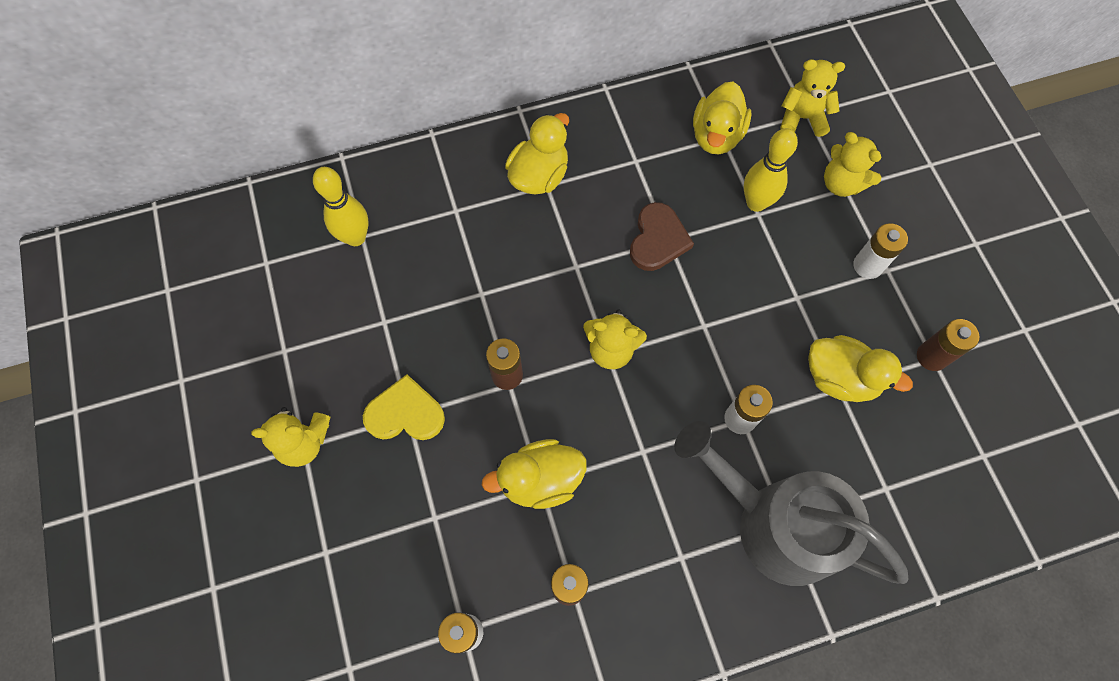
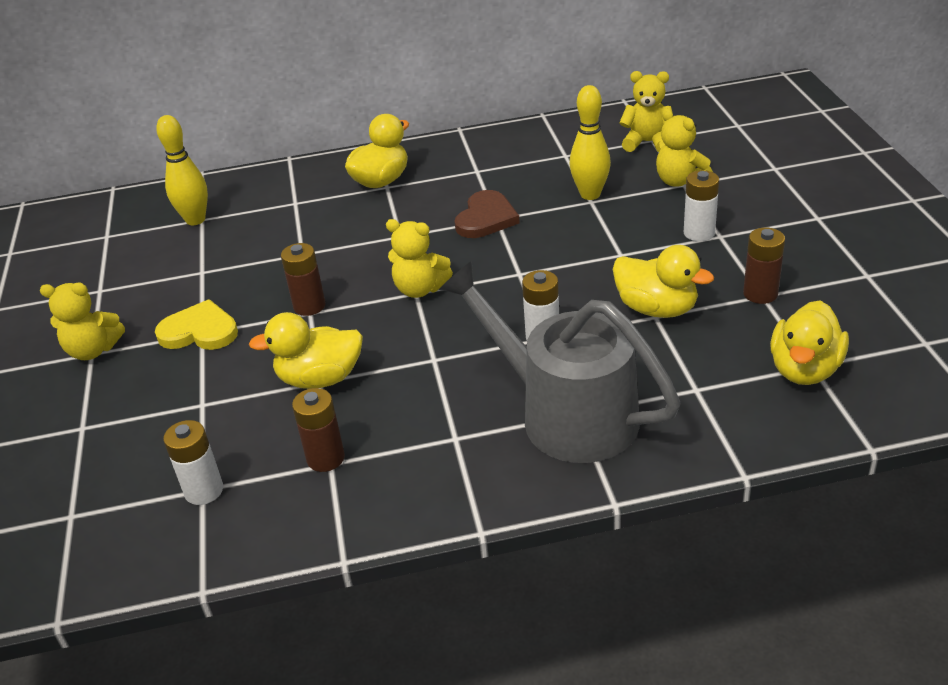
camera: 10 degrees right, 30 degrees down
(716, 136) = (559, 154): yellow duck -> yellow duck (804, 370)

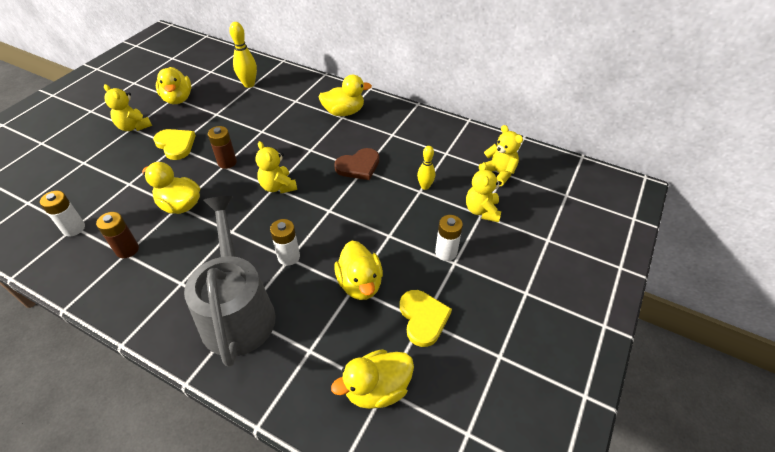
camera: 35 degrees right, 10 degrees up
(109, 288) = (178, 99): none -> yellow duck
(590, 194) = (425, 186): yellow bowling pin -> yellow bowling pin, size x0.65
(760, 294) = (423, 318): brown battery -> yellow heart

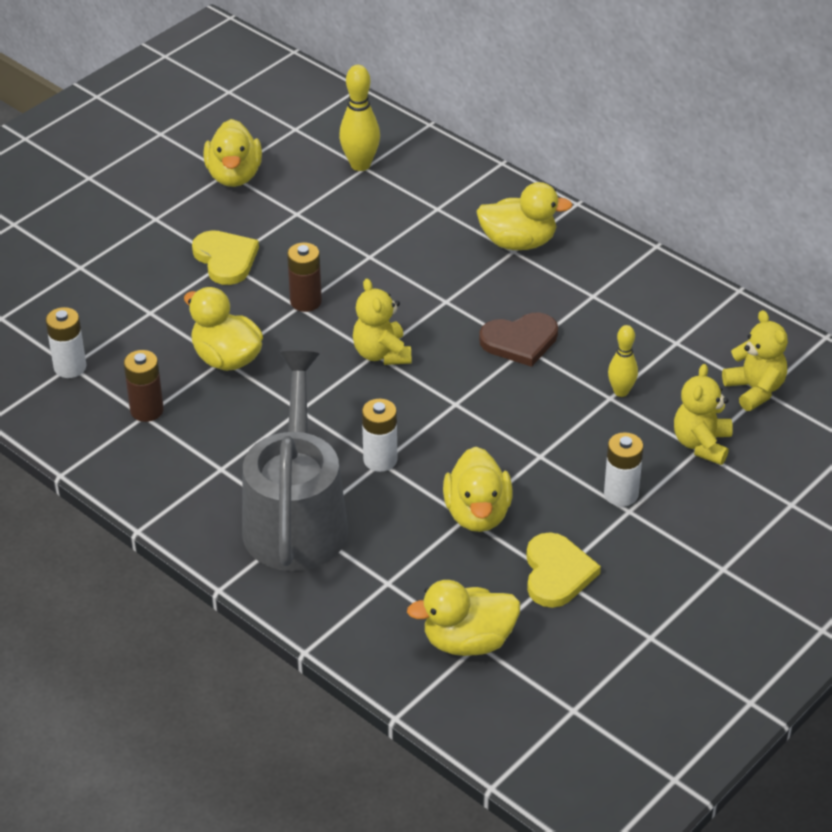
camera: 15 degrees right, 5 degrees down
(134, 127) = (159, 217): yellow teddy bear -> none

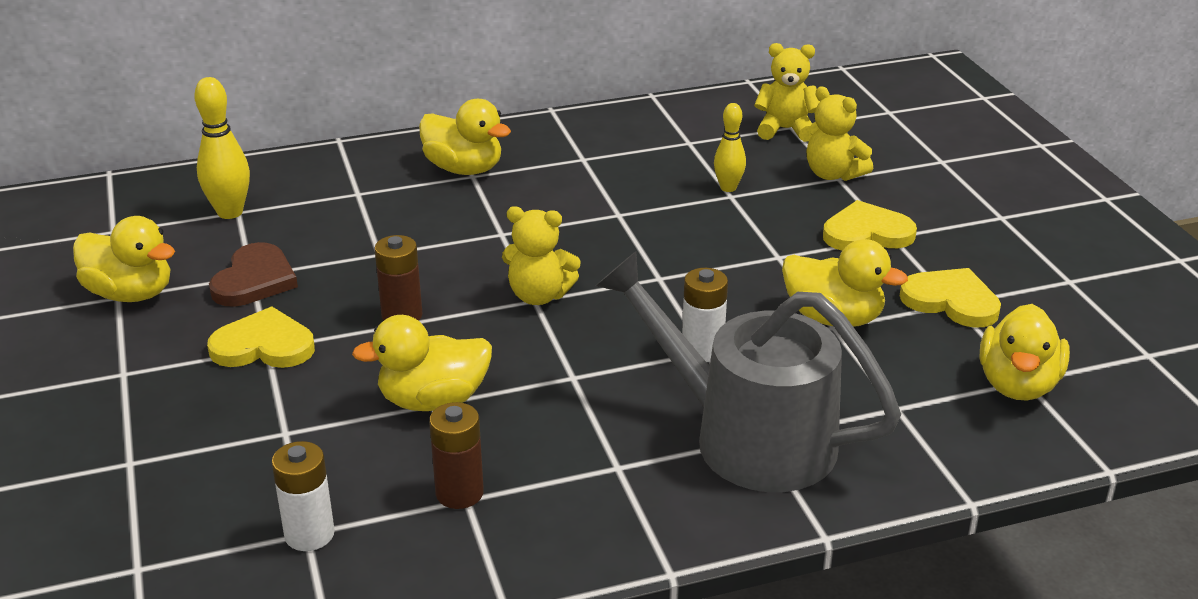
camera: 60 degrees left, 10 degrees down
(518, 242) = (464, 169): yellow duck -> yellow duck turned 90 degrees clockwise
(520, 341) = (605, 214): brown heart -> brown heart (254, 280)
(621, 494) = (867, 233): white battery -> yellow heart

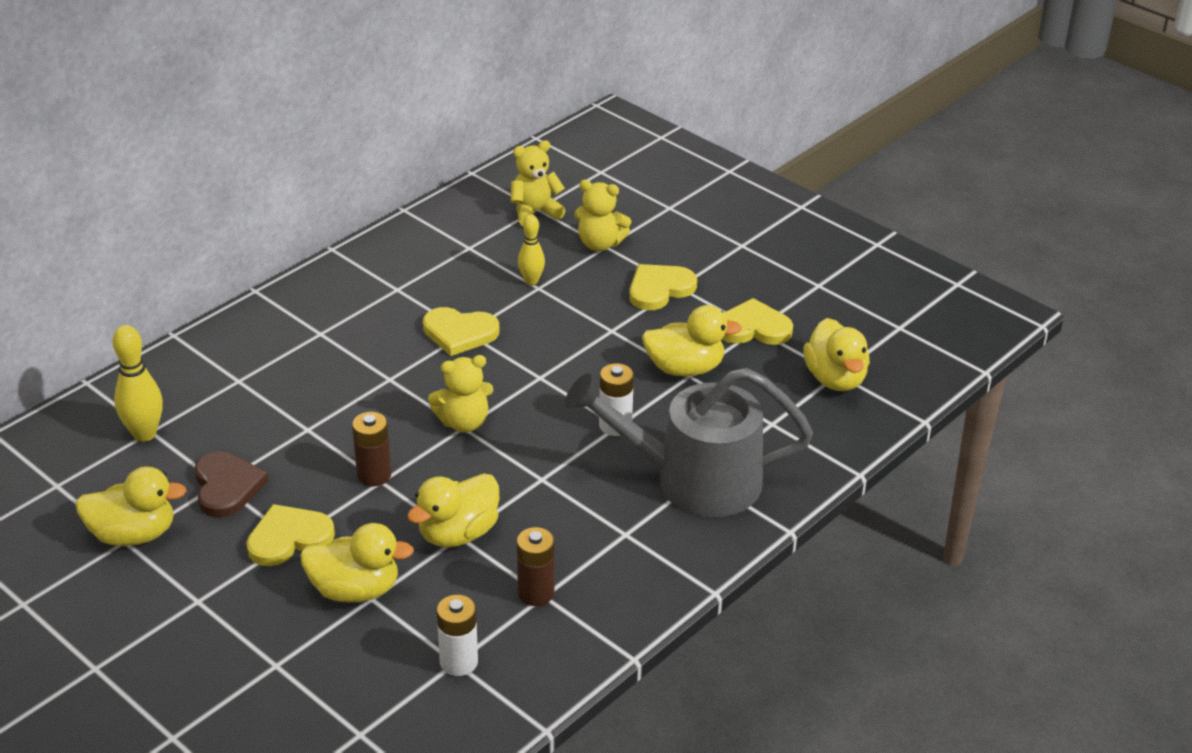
camera: 30 degrees left, 5 degrees up
(464, 169) = (308, 329): yellow duck -> yellow duck (355, 590)
(610, 213) = (459, 333): none -> yellow heart

